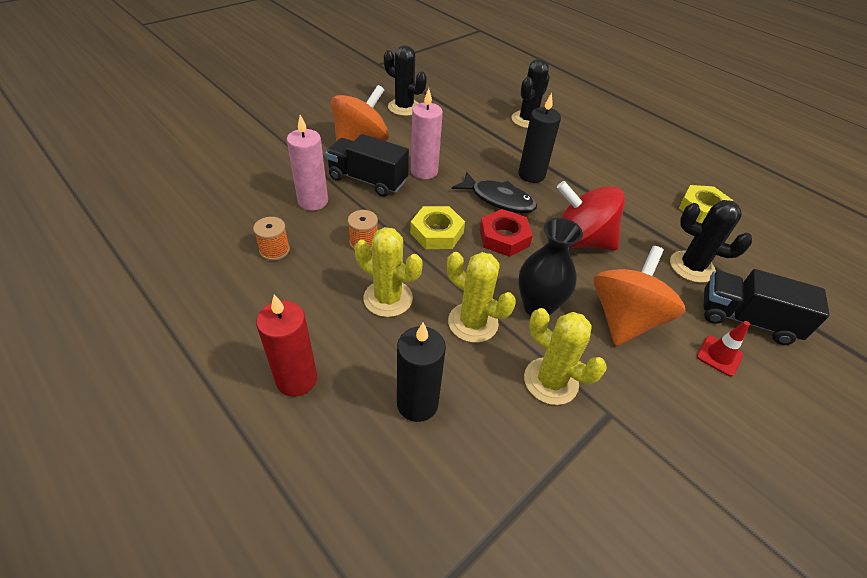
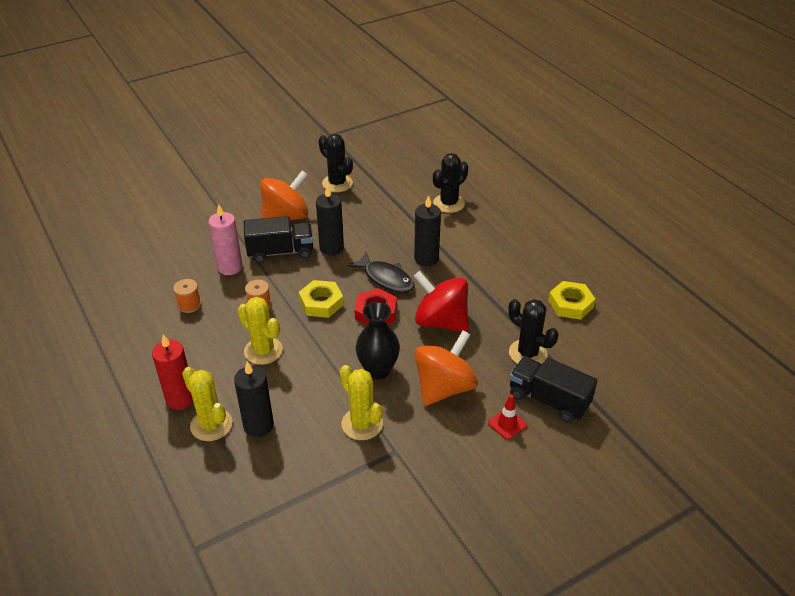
camera: 15 degrees right, 5 degrees down
(368, 180) = (280, 252): black truck -> black truck turned 135 degrees clockwise
(424, 171) = (331, 248): pink candle -> black candle
(473, 322) = (321, 376): yellow cactus -> yellow cactus (211, 425)

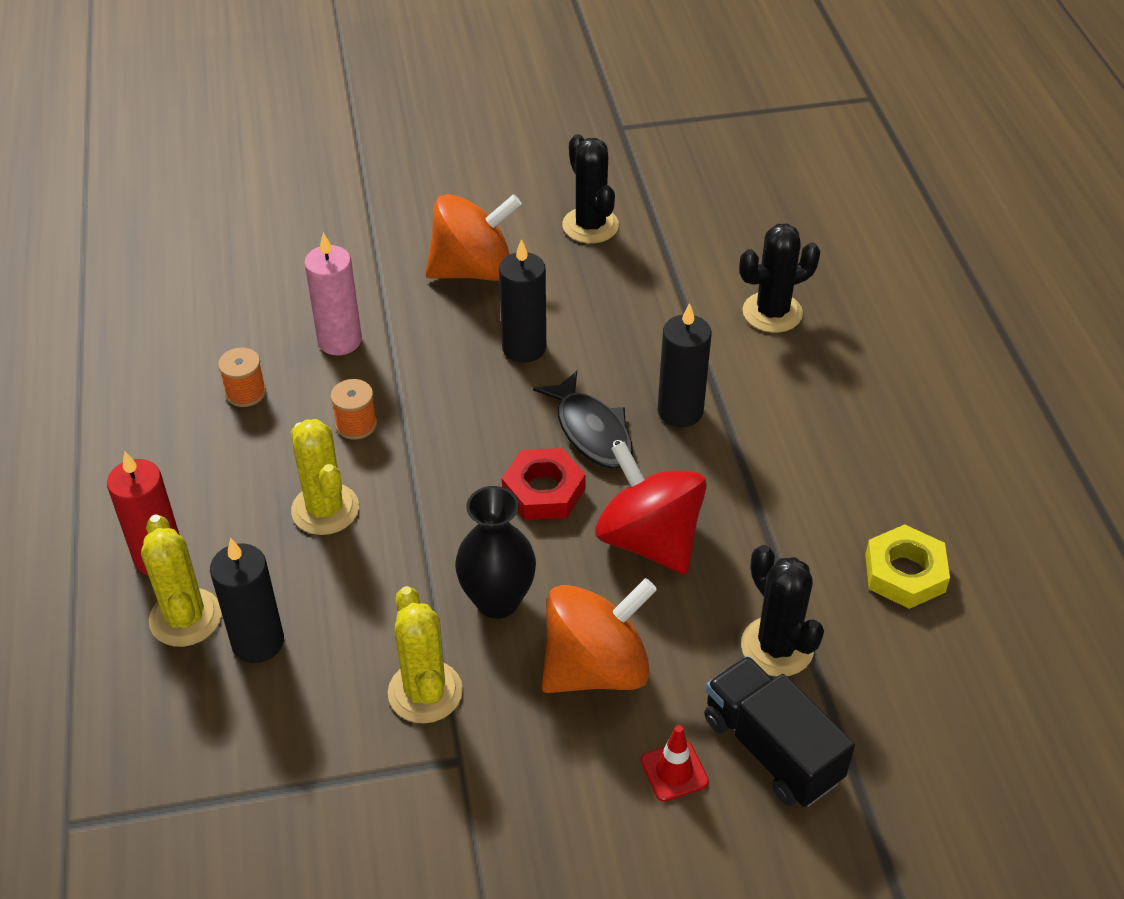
camera: 20 degrees right, 5 degrees up
(280, 252) = (435, 334): black truck -> none
(321, 303) = (459, 447): yellow nut -> none

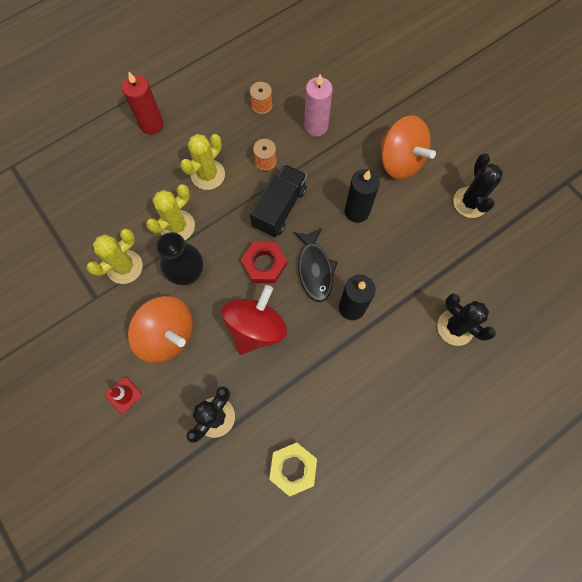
camera: 65 degrees right, 25 degrees up
(185, 618) = (124, 152): yellow cactus -> yellow cactus (177, 226)
(258, 642) = (123, 186): black candle -> none
(590, 226) = (470, 202): black cactus -> black cactus turned 45 degrees counterclockwise
(591, 431) = (315, 269): black fish -> black fish turned 45 degrees counterclockwise
(771, 749) = (153, 436): black truck -> black truck (279, 208)

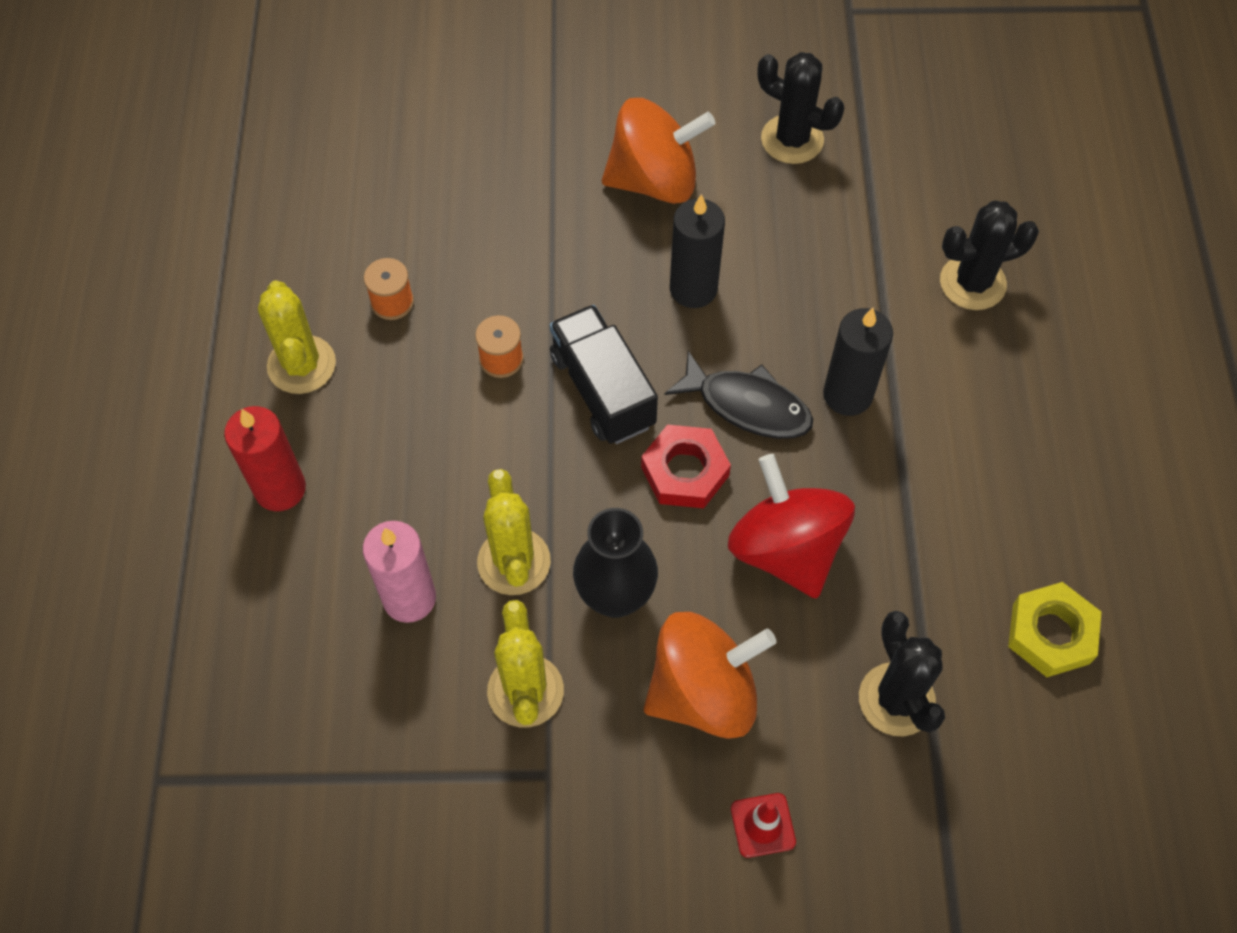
camera: 55 degrees left, 10 degrees down
(208, 175) = (455, 458): yellow cactus -> yellow cactus (301, 365)
(316, 126) = (499, 251): pink candle -> pink candle (409, 598)

